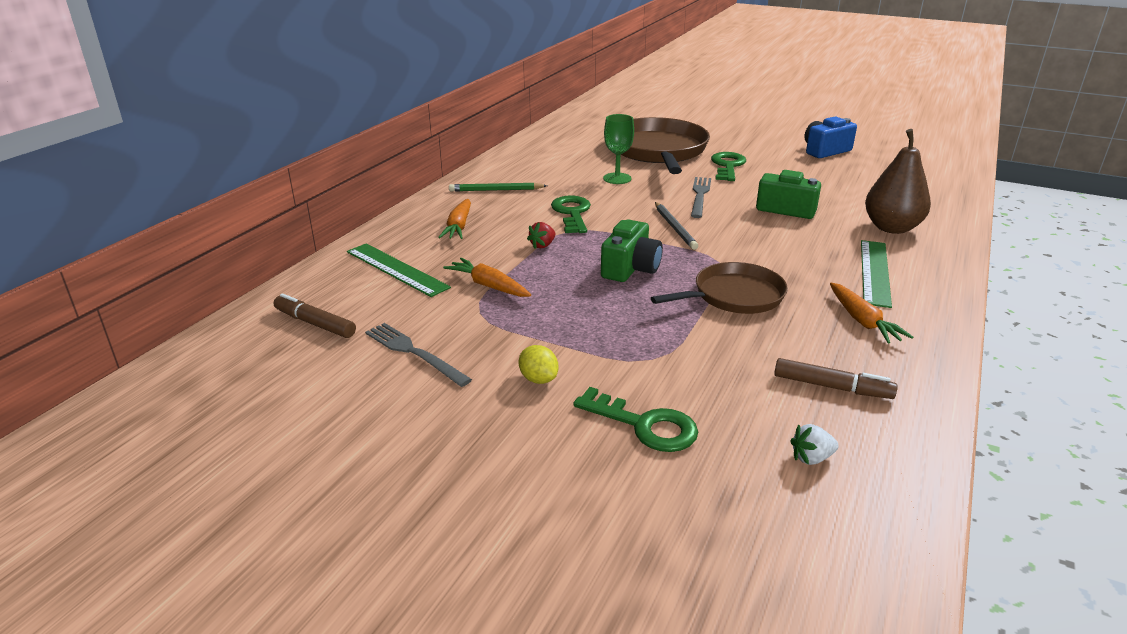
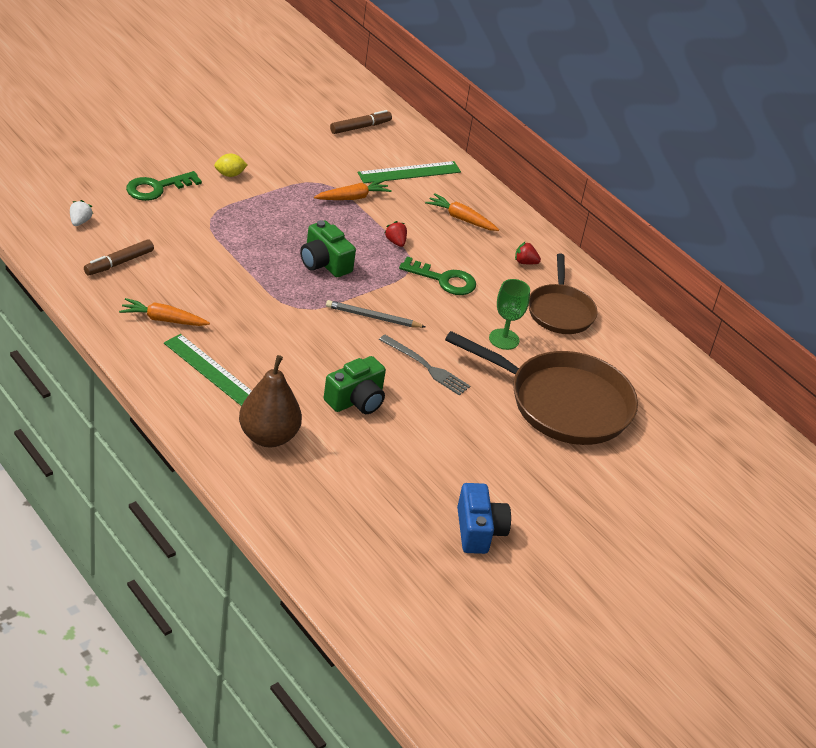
camera: 110 degrees right, 10 degrees up
(414, 353) = (296, 147): grey fork -> none
(496, 190) = (525, 262): green pencil -> red strawberry
(727, 166) = (486, 427): green key -> none
(734, 296) = (245, 286): brown pan -> brown pan (560, 311)

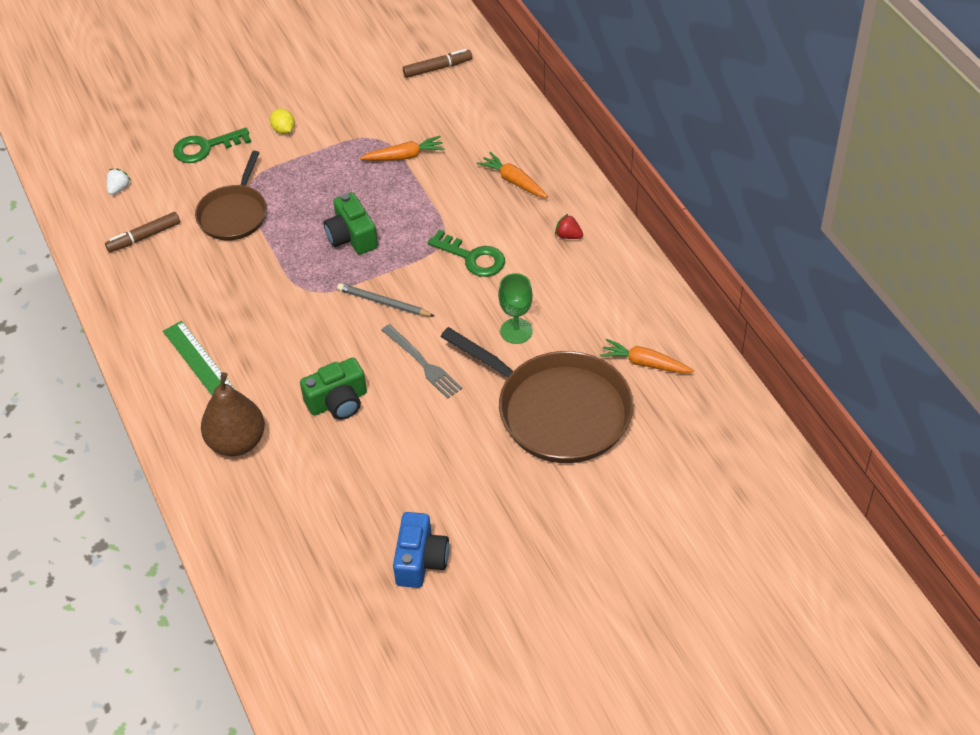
camera: 20 degrees right, 10 degrees up
(163, 319) = (169, 304): orange carrot -> orange carrot (645, 363)
(230, 174) = (283, 130): yellow lemon -> yellow lemon turned 60 degrees clockwise
(395, 242) = (434, 211): red strawberry -> none
(409, 172) = (474, 124): green ruler -> none
(560, 311) = (589, 297): brown pan -> brown pan (234, 214)

